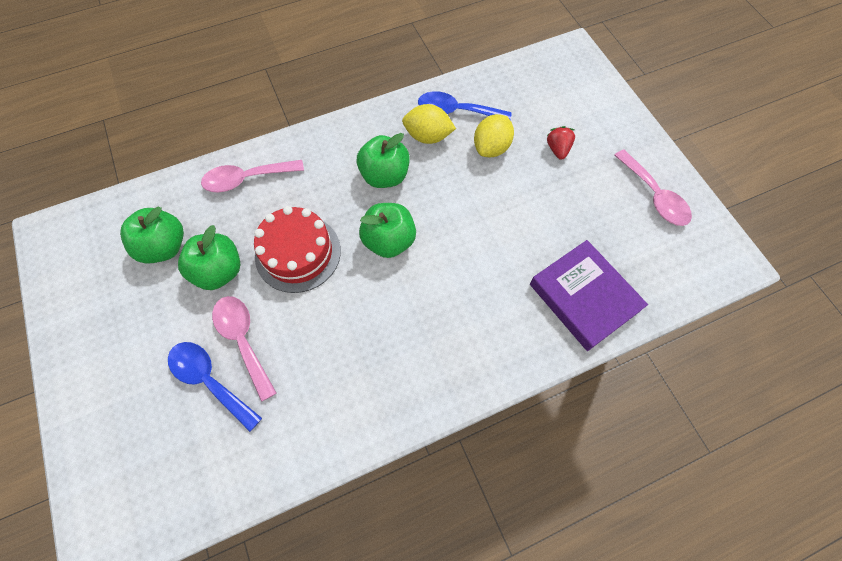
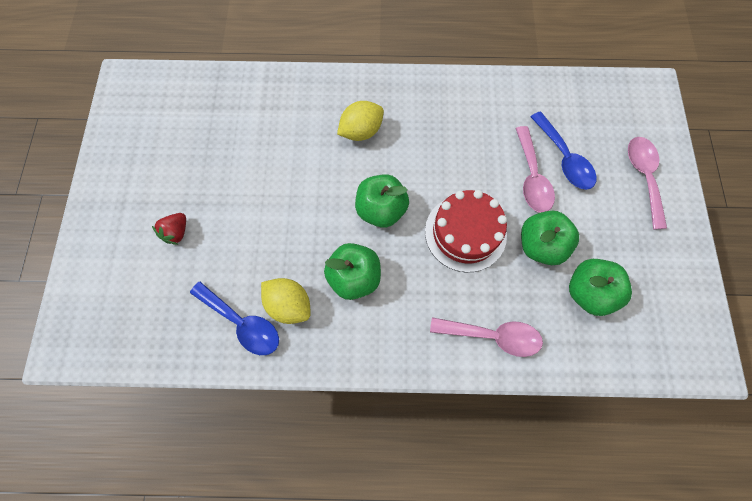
camera: 155 degrees left, 5 degrees up
(491, 148) = (236, 262): yellow lemon -> yellow lemon (361, 131)
(584, 297) = (254, 102): purple book -> none
(654, 196) = (134, 152): pink spoon -> pink spoon (643, 177)

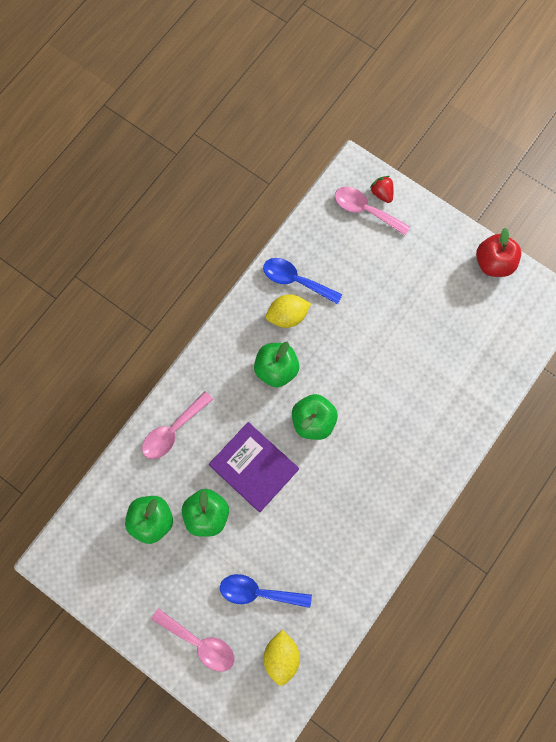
camera: 125 degrees right, 5 degrees up
(110, 149) = (493, 263): none -> red apple
(177, 232) = (391, 273): red strawberry -> red strawberry (382, 193)
(242, 323) = (295, 280): blue spoon -> blue spoon turned 45 degrees clockwise
(361, 131) = (389, 451): yellow lemon -> yellow lemon (281, 655)
(465, 233) = (254, 467): red cake -> purple book
(531, 178) = (261, 552): pink spoon -> pink spoon (365, 210)

